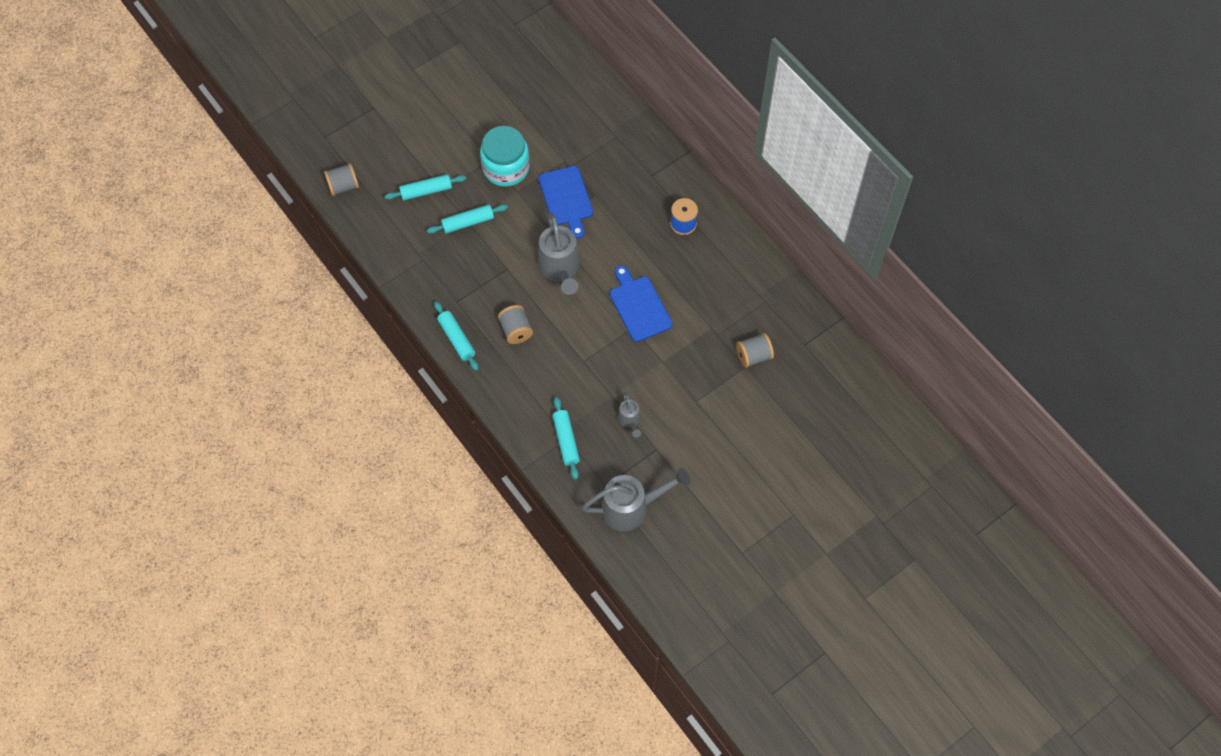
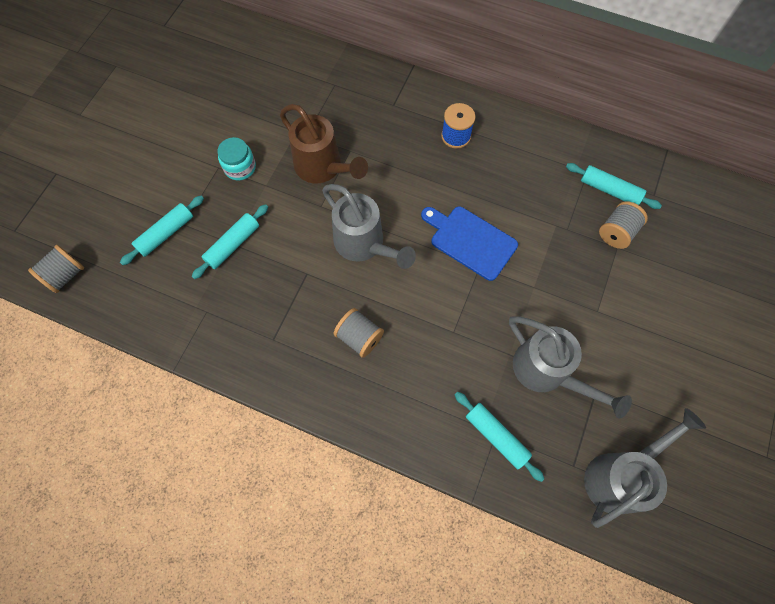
camera: 30 degrees left, 5 degrees up
(456, 339) = (299, 384): turquoise rolling pin -> turquoise rolling pin (609, 190)
(506, 168) = (240, 167): turquoise jar -> turquoise jar, size x0.58
(566, 198) = (323, 168): blue cutting board -> brown watering can
(630, 421) = (547, 372): grey watering can -> grey watering can, size x1.97

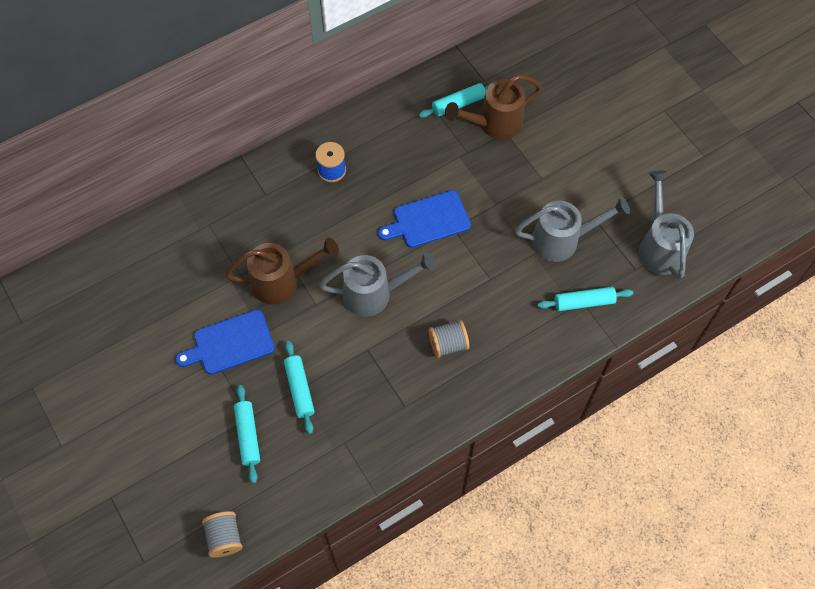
camera: 55 degrees left, 5 degrees down
(240, 167) = (230, 343): turquoise jar -> blue cutting board
(616, 232) = (494, 124): grey spool -> brown watering can

